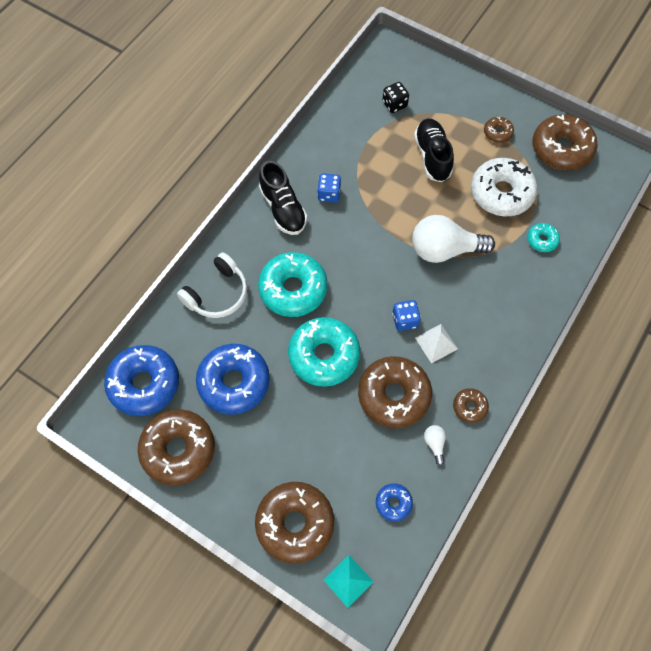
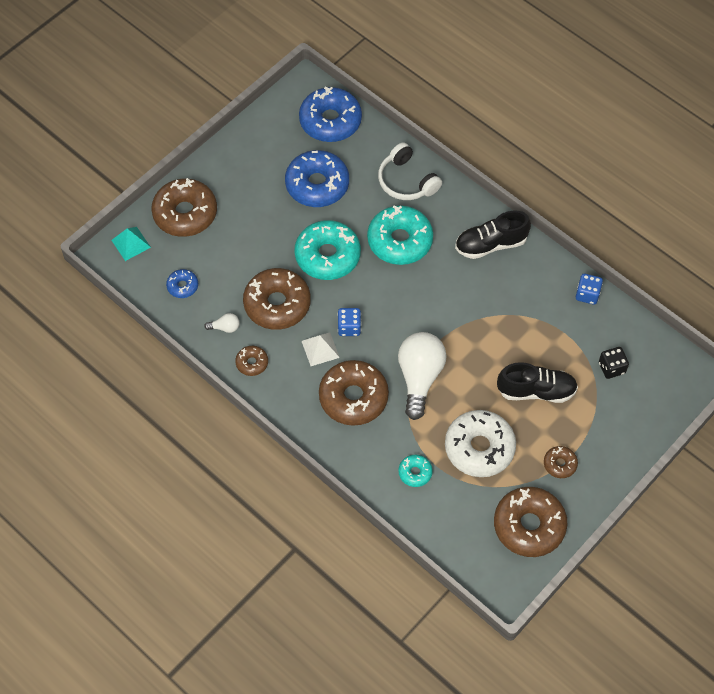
camera: 100 degrees right, 5 degrees down
(178, 449) = (267, 140): brown donut -> brown donut (353, 397)
(329, 194) = (502, 286): blue dice -> blue dice (587, 294)

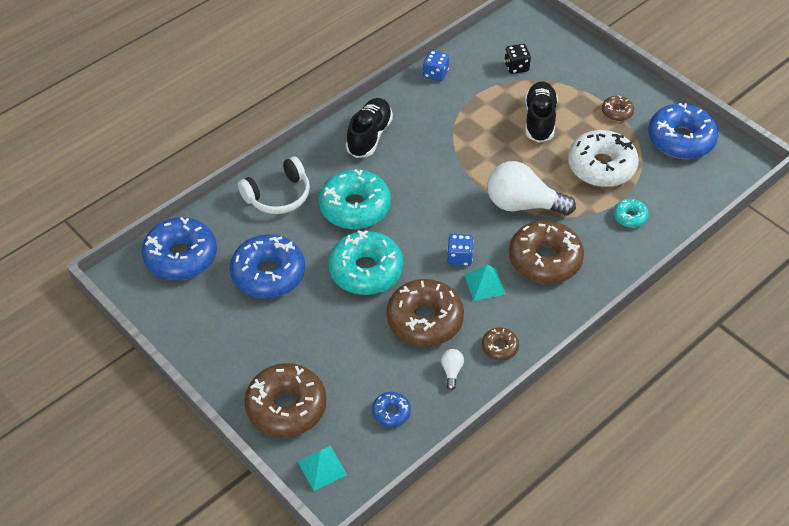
camera: 85 degrees left, 10 degrees down
(320, 349) = (485, 284): white pyramid -> turquoise pyramid
(491, 244) = (369, 136): black shoe -> black shoe turned 150 degrees counterclockwise
(529, 526) = (681, 139): brown donut -> blue donut

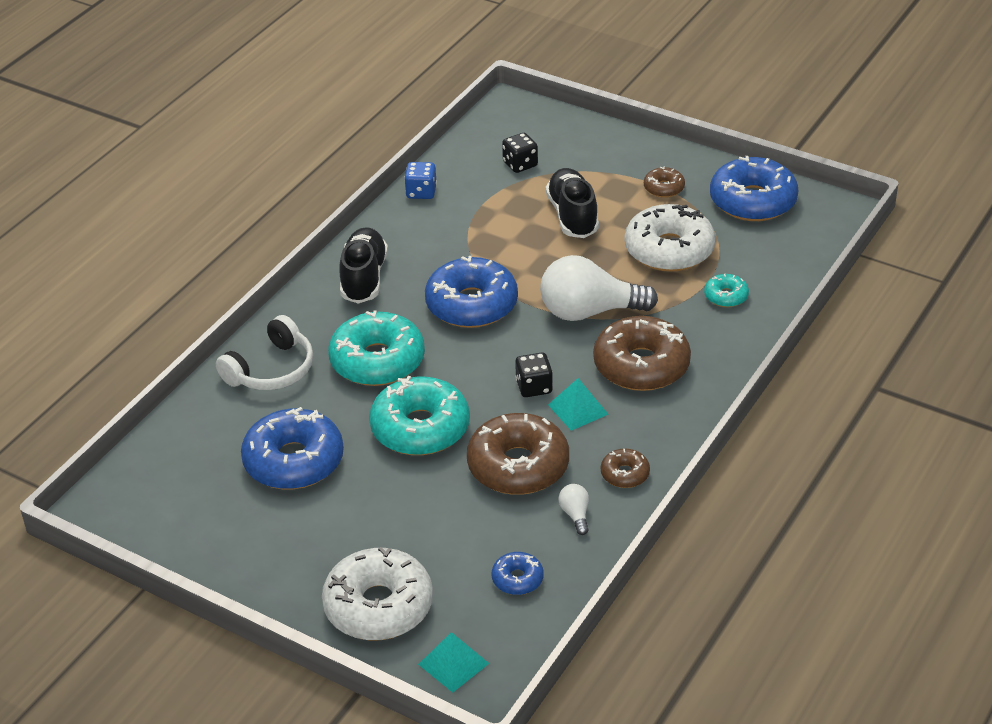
camera: 15 degrees left, 10 degrees down
(181, 256) = (168, 468): blue donut -> blue donut (471, 304)
(286, 407) = (378, 606): brown donut -> white donut
(459, 257) = (534, 387): blue dice -> black dice

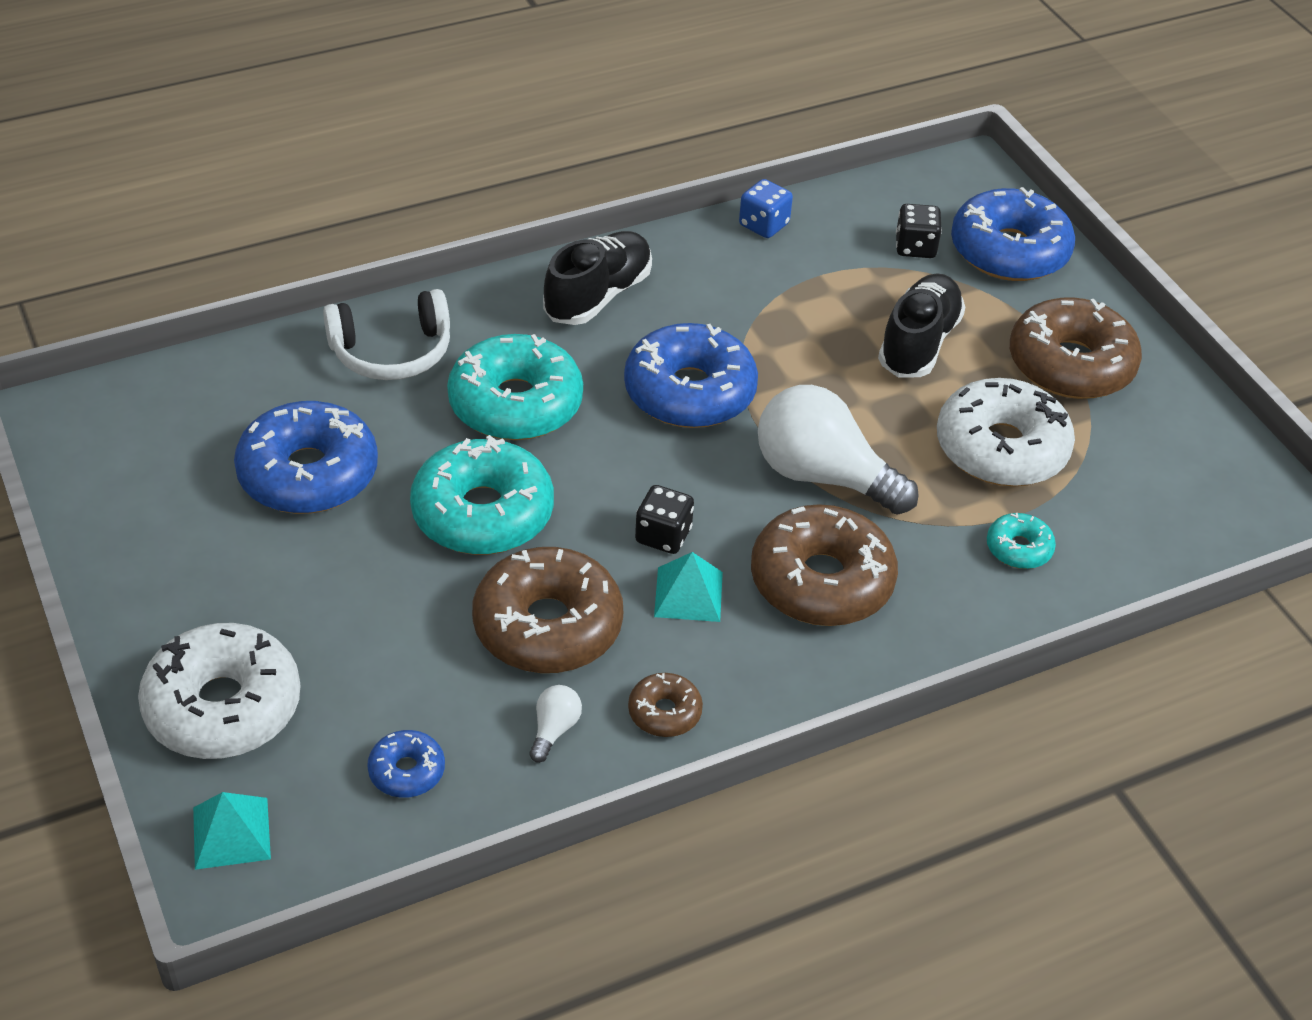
camera: 30 degrees right, 5 degrees up
(664, 188) = (1070, 364): brown donut -> brown donut, size x2.10
(752, 201) = (1175, 440): blue donut -> blue donut (1009, 251)

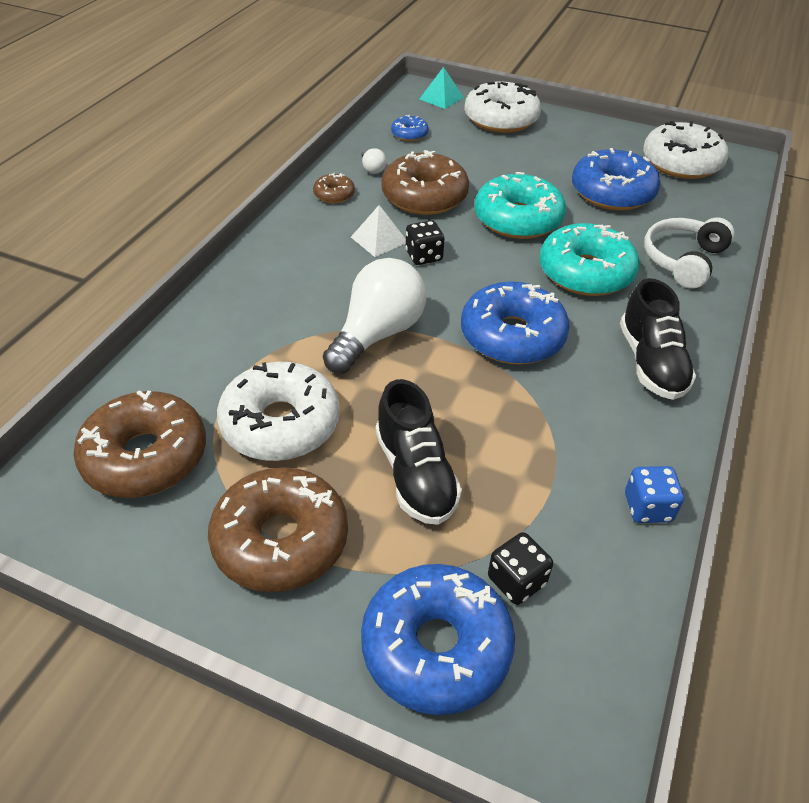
camera: 140 degrees right, 0 degrees up
(141, 456) = (681, 163): none -> white donut
(688, 594) = (379, 239): turquoise pyramid -> white pyramid
(821, 581) = (319, 280): brown donut -> brown donut (145, 456)
(823, 476) = (377, 334): white light bulb -> white light bulb turned 45 degrees counterclockwise
(1018, 548) = (217, 361): turquoise donut -> none

